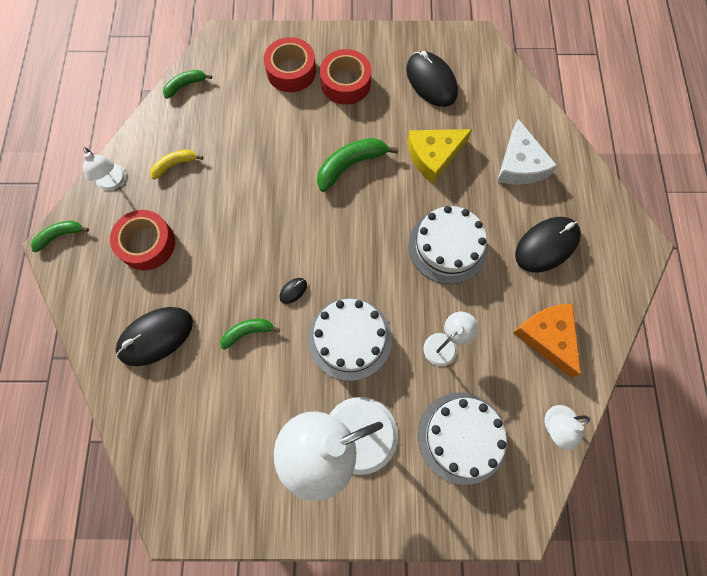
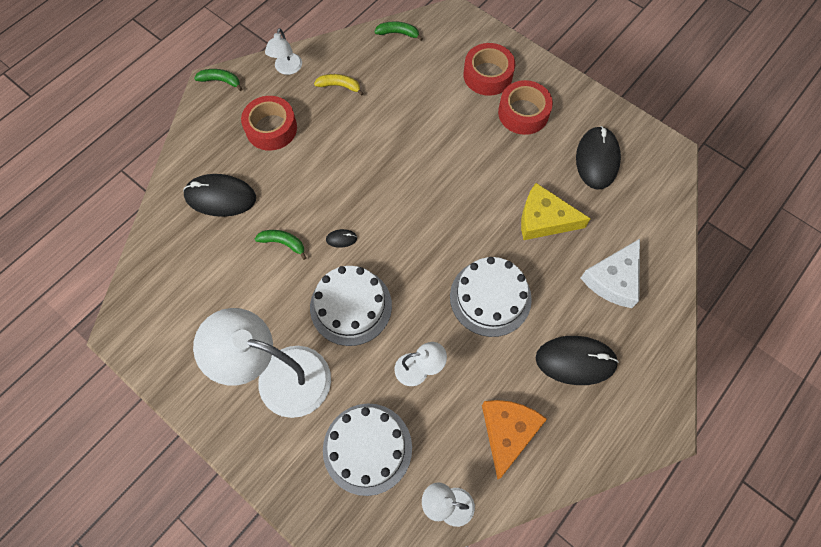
camera: 40 degrees right, 5 degrees down
(350, 165) = (469, 178): green banana -> none

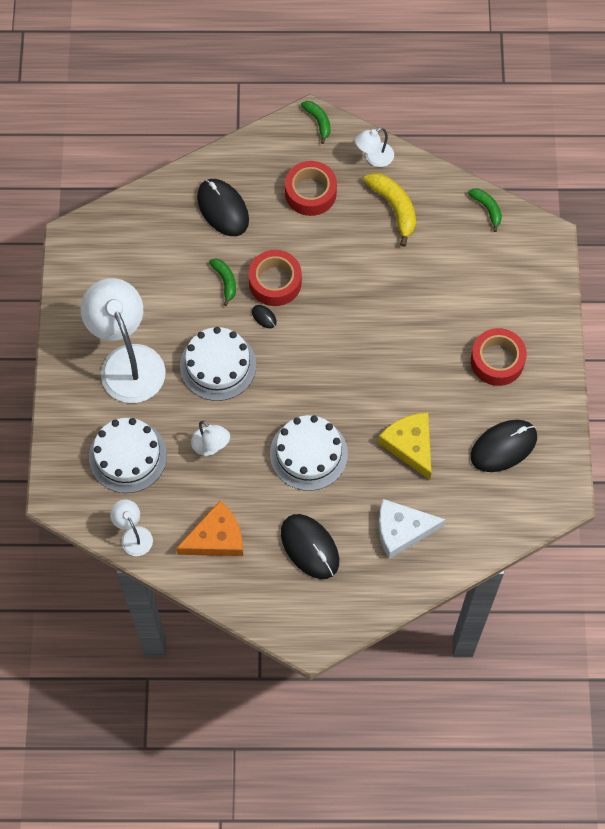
camera: 50 degrees right, 0 degrees up
(339, 86) = (394, 208): yellow banana -> yellow banana, size x1.66
(487, 75) = (510, 307): red tape -> red tape (275, 282)

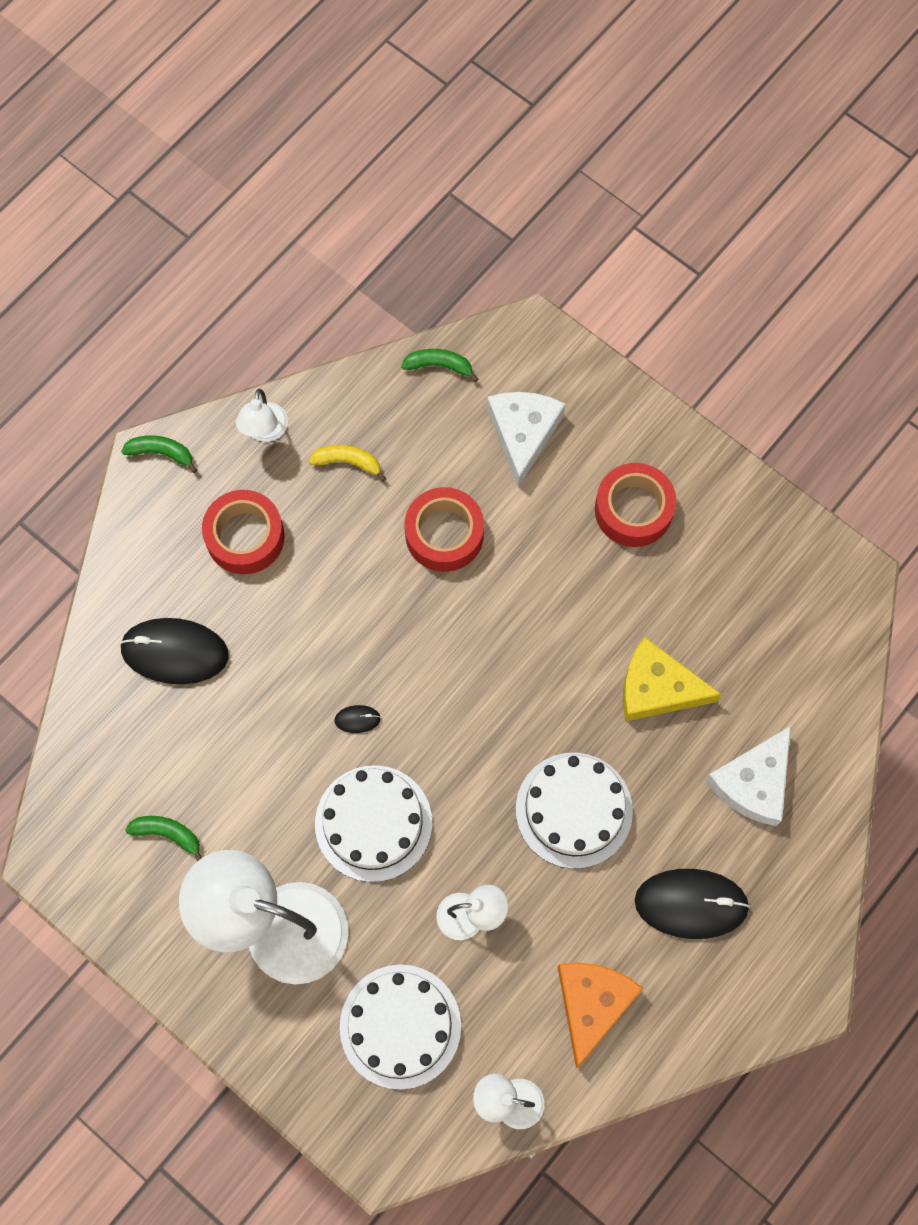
camera: 50 degrees left, 5 degrees up
(225, 281) = (272, 726): green banana -> green banana (168, 834)
(275, 282) = (324, 670): red tape -> red tape (444, 534)
(394, 208) = (348, 462): yellow banana -> yellow banana, size x0.60
(488, 276) = (523, 433): none -> white cheese
(503, 447) = (742, 589): black mouse -> none

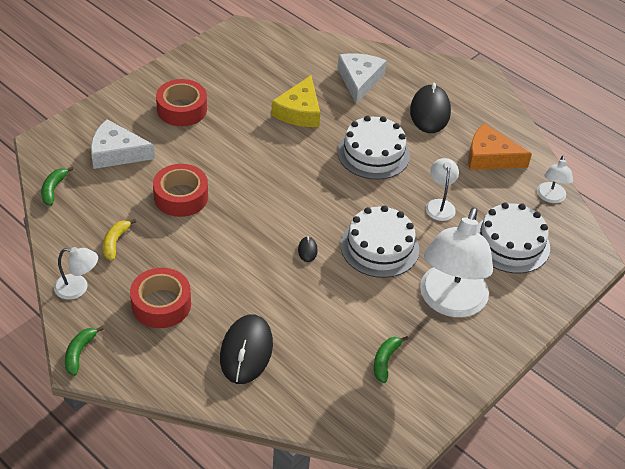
camera: 90 degrees left, 25 degrees down
(753, 782) = (359, 80): white cheese -> white cheese turned 120 degrees counterclockwise

